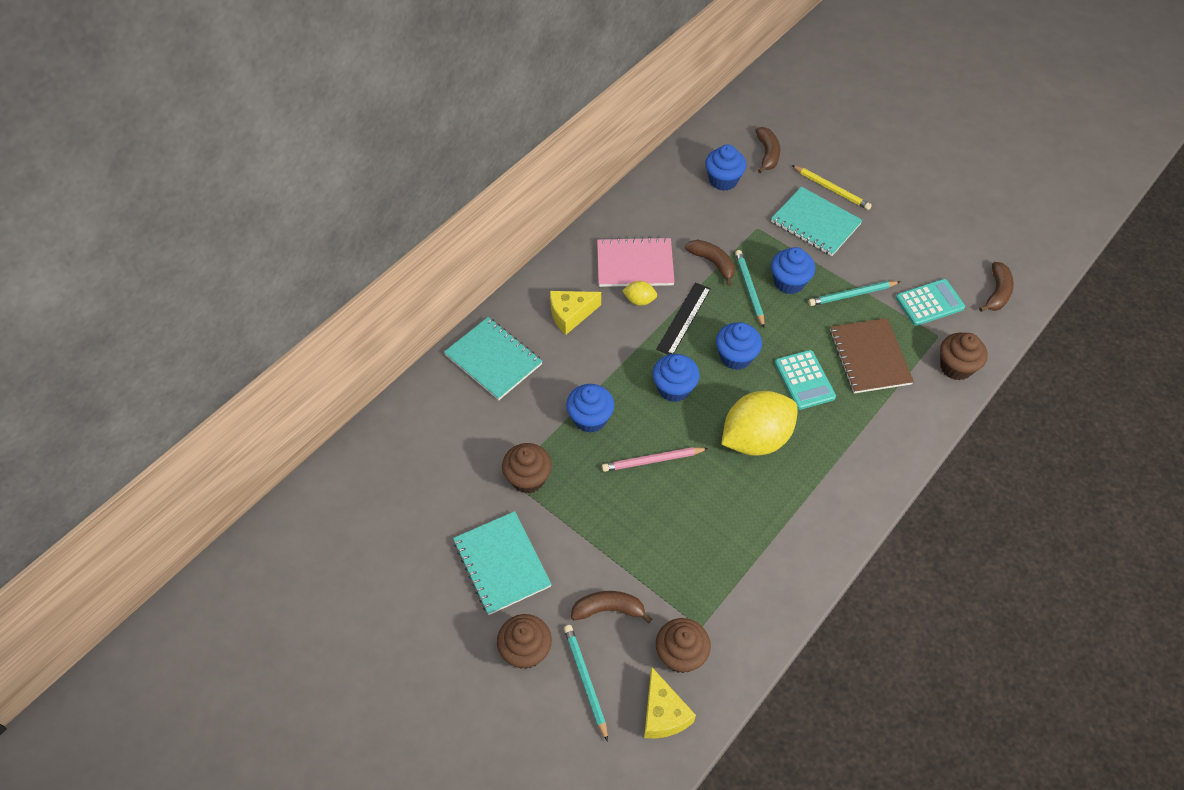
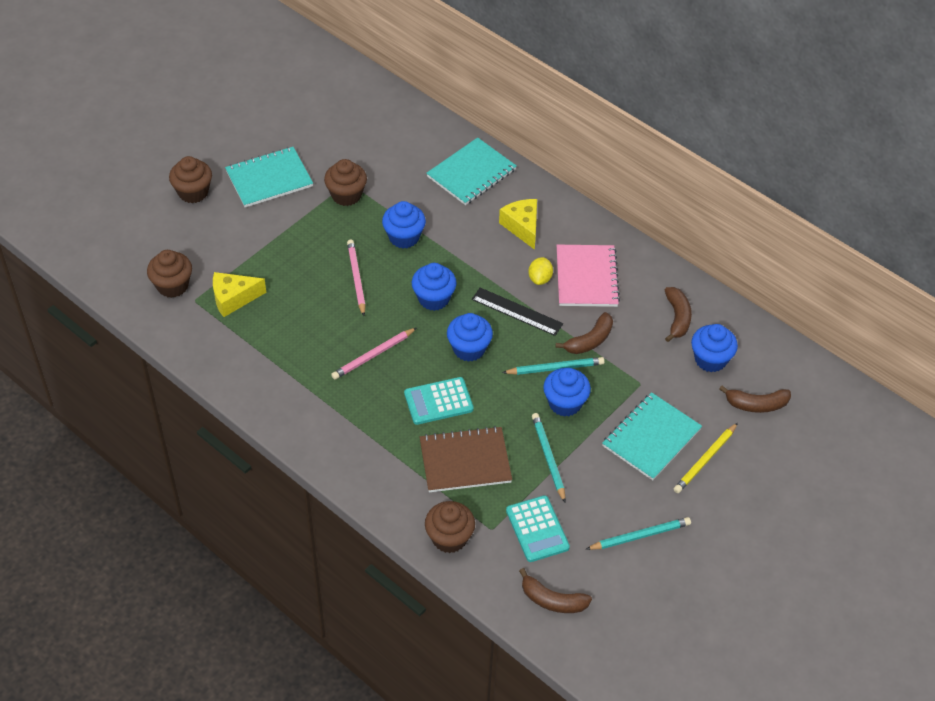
camera: 90 degrees right, 5 degrees down
(585, 680) = (162, 227): turquoise pencil -> turquoise pencil (640, 536)
(608, 609) = (219, 243): brown banana -> brown banana (677, 318)
(663, 713) = (127, 272): yellow cheese -> yellow cheese (233, 298)
(755, 439) = (373, 355): yellow lemon -> pink pencil

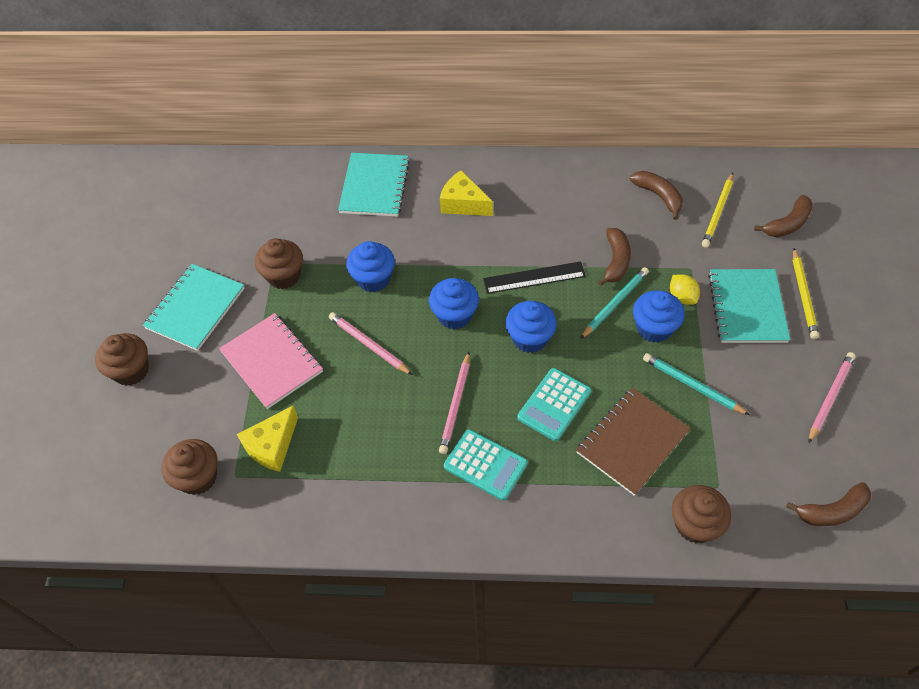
camera: 35 degrees left, 5 degrees up
(537, 529) = (752, 456): turquoise calculator -> turquoise calculator (485, 465)
(540, 278) = (522, 237): yellow lemon -> yellow lemon (682, 297)
(586, 277) = (557, 211): pink notebook -> pink notebook (272, 361)
(640, 536) = (830, 397): turquoise pencil -> pink pencil
(710, 359) = (718, 212): blue cupcake -> yellow pencil

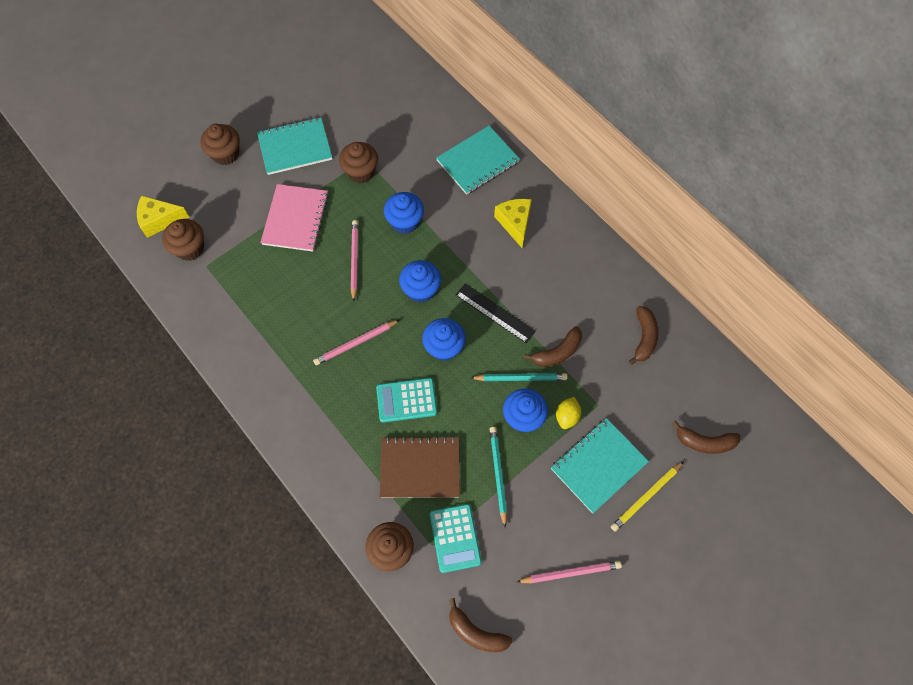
camera: 45 degrees right, 10 degrees up
(272, 446) = (241, 268): yellow cheese -> yellow cheese (160, 220)
(485, 465) = (328, 394): turquoise calculator -> turquoise calculator (455, 538)
(718, 212) = (668, 387): yellow pencil -> none

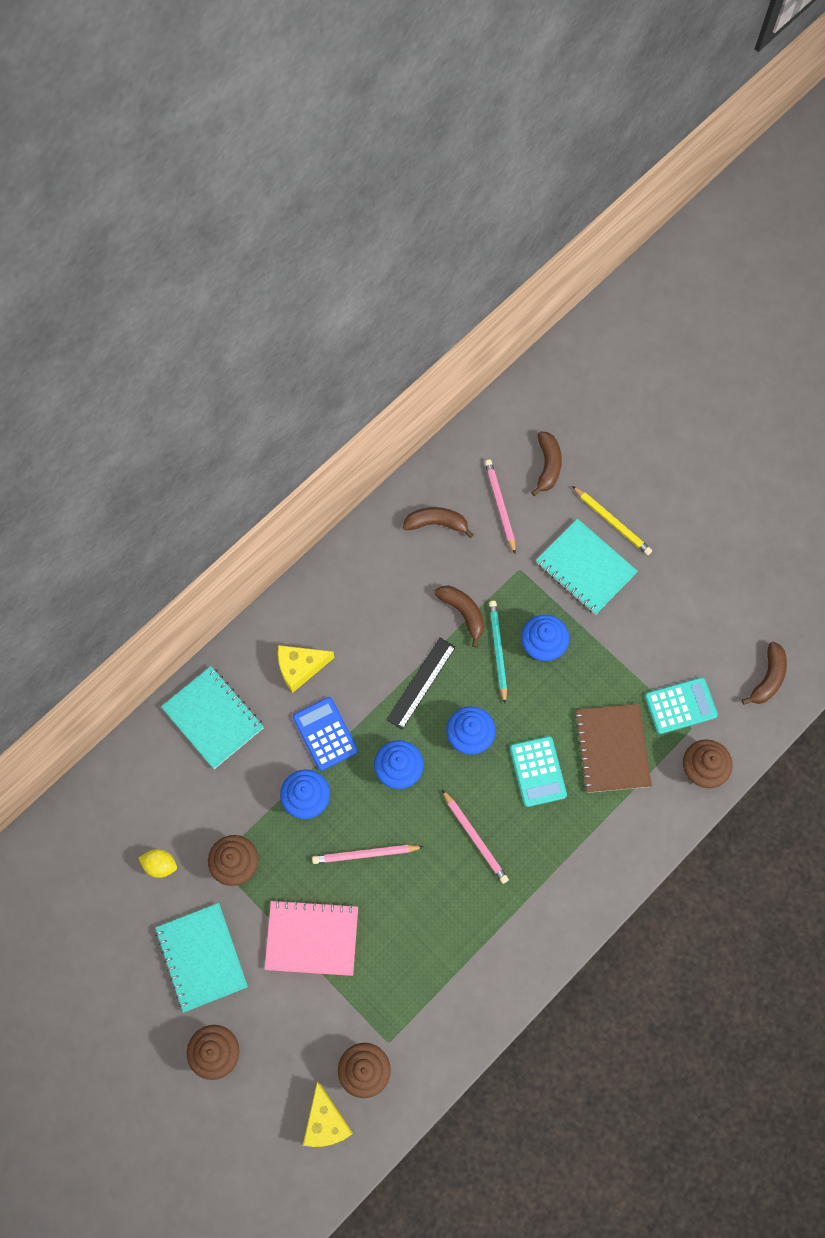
camera: 95 degrees left, 5 degrees up
(457, 238) = (325, 734): none -> blue calculator
(498, 474) = (608, 667): turquoise pencil -> none
(567, 416) = (536, 600): yellow lemon -> yellow lemon (160, 865)
(570, 573) = (697, 592): pink pencil -> pink pencil (500, 506)

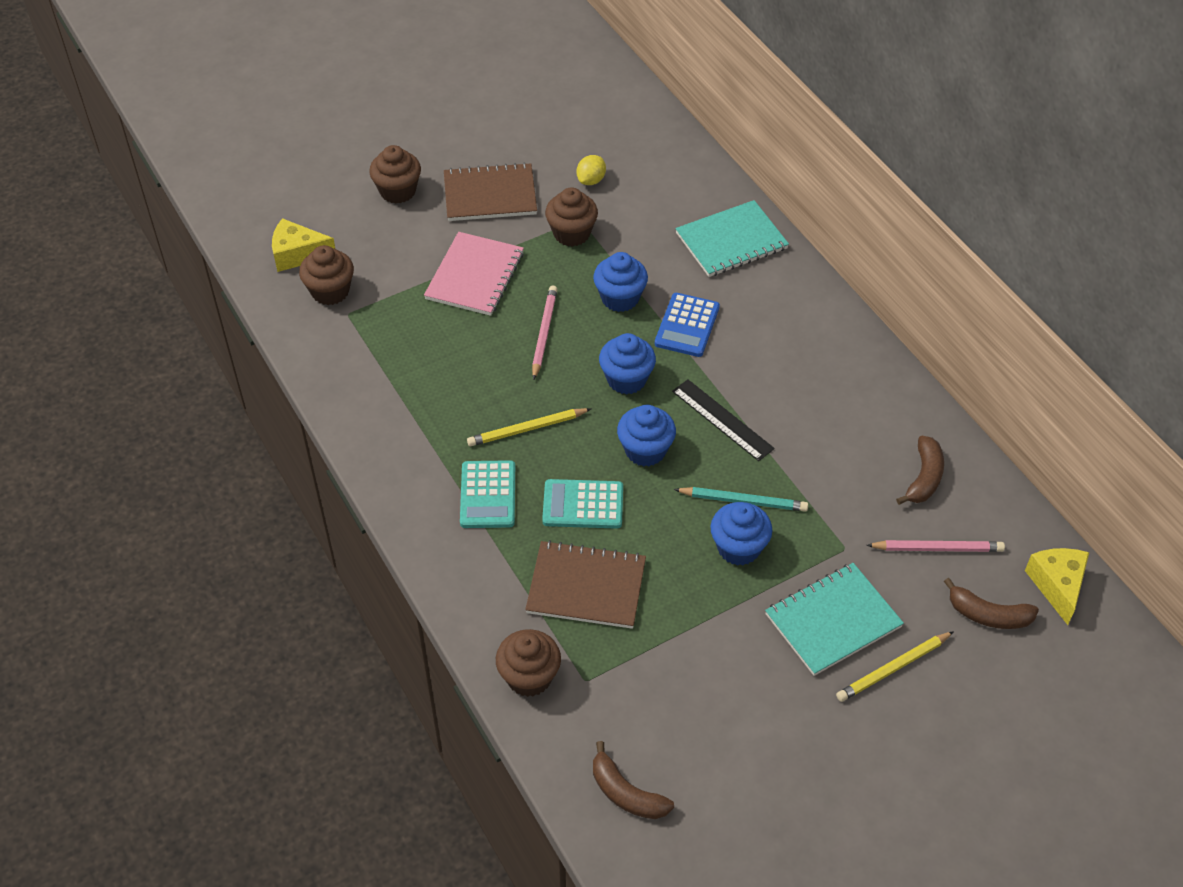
camera: 105 degrees right, 20 degrees down
(201, 957) = (490, 195): turquoise notebook -> brown notebook
(300, 668) = (769, 319): yellow cheese -> yellow cheese (1057, 585)
(325, 734) = (687, 325): blue calculator -> blue calculator turned 120 degrees clockwise
(463, 613) = (800, 478): brown banana -> none
(475, 838) = (527, 429): pink pencil -> yellow pencil
(680, 706) = (618, 676): turquoise calculator -> turquoise calculator (488, 495)

